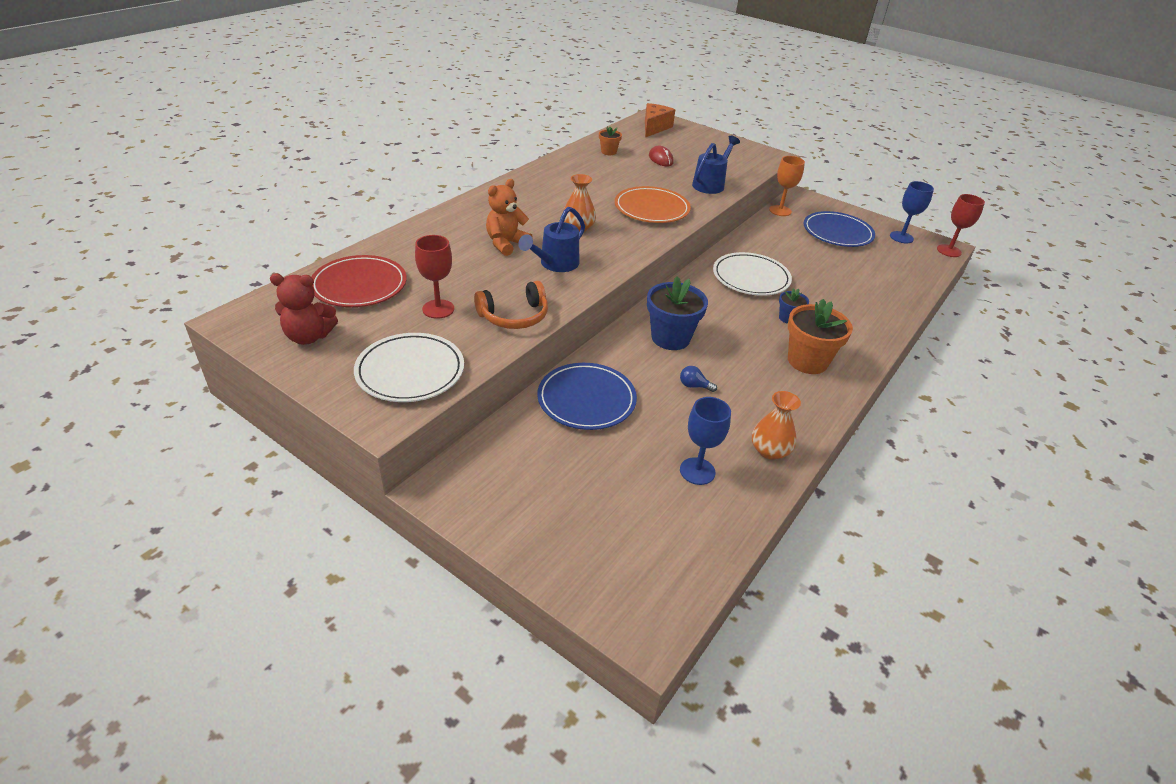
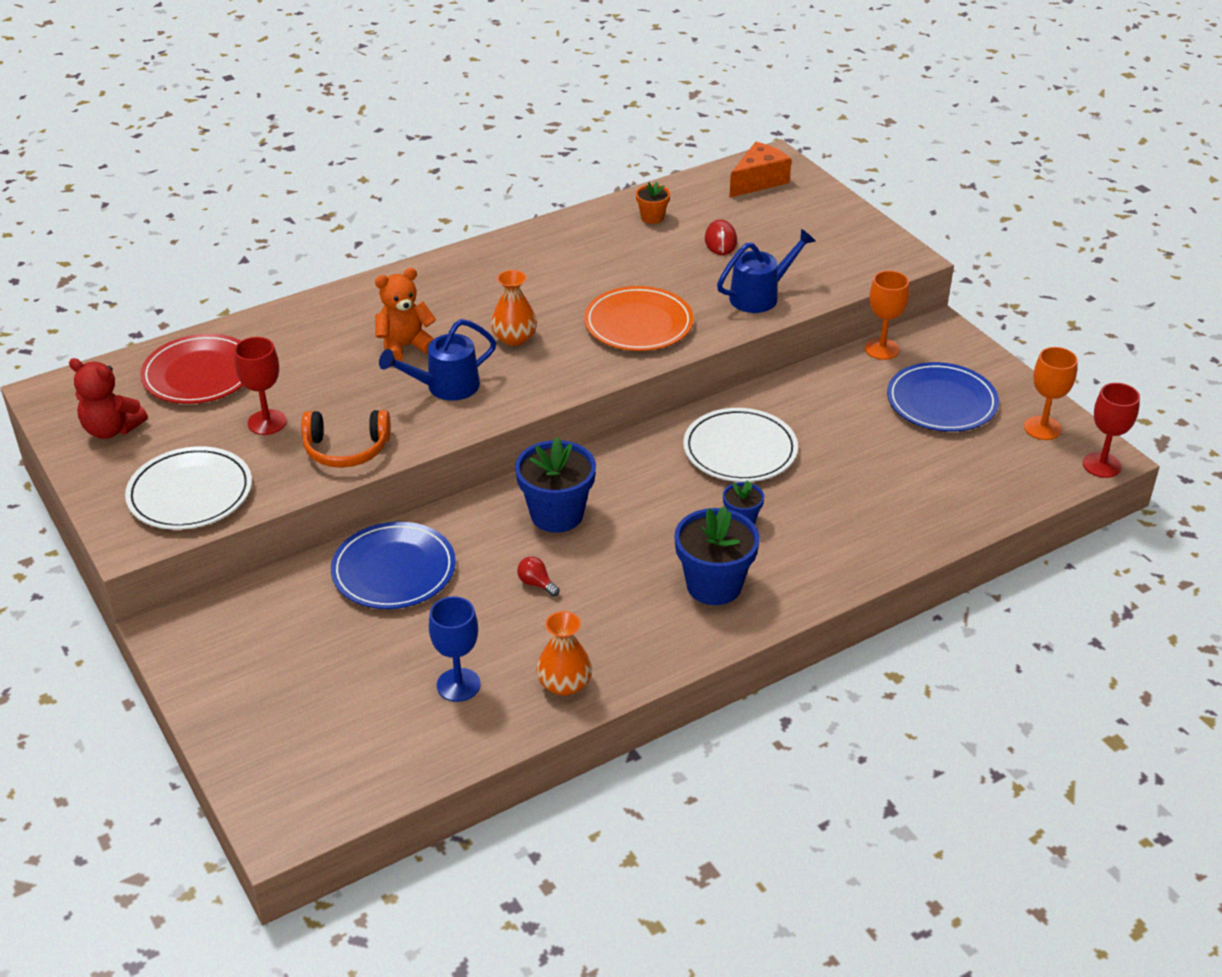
camera: 25 degrees right, 0 degrees up
(694, 386) = (536, 584): blue light bulb -> red light bulb
(807, 361) = (714, 585): orange flower pot -> blue flower pot
(901, 237) = (1042, 428): blue goblet -> orange goblet

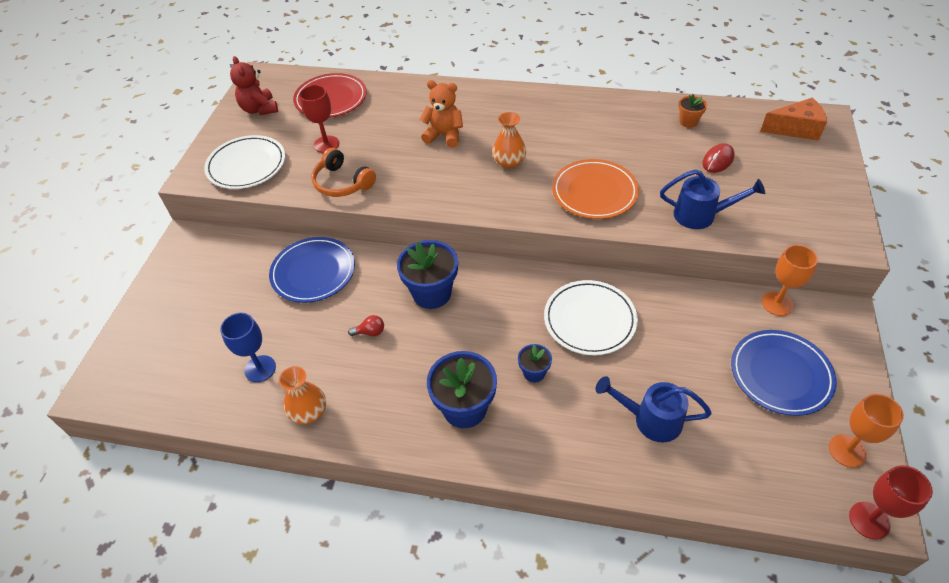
camera: 45 degrees right, 10 degrees up
(445, 387) = (435, 173): blue watering can -> blue watering can (650, 419)
(536, 584) = (370, 332): red light bulb -> red light bulb turned 90 degrees clockwise

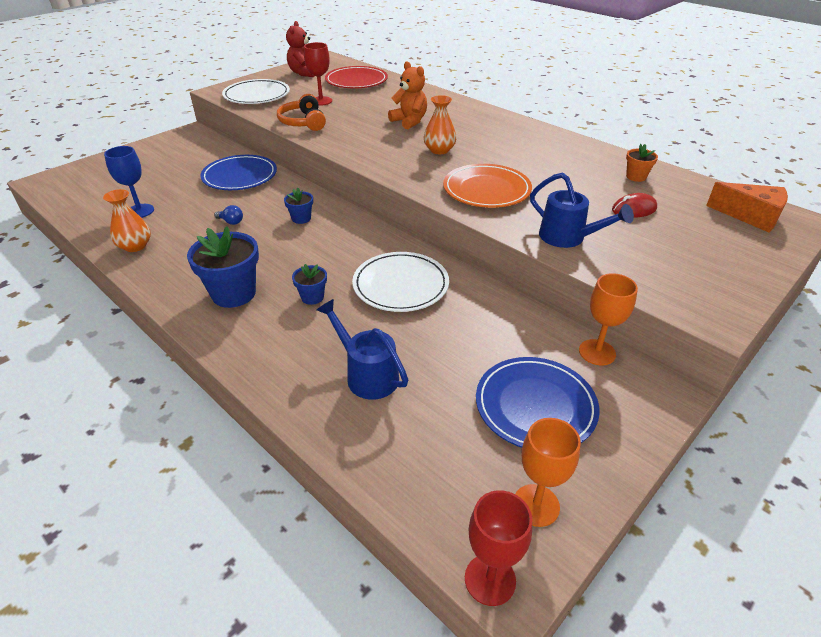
camera: 30 degrees right, 10 degrees down
(370, 332) = (231, 222): red light bulb -> blue light bulb
(432, 293) = (301, 218): blue flower pot -> blue flower pot, size x0.52

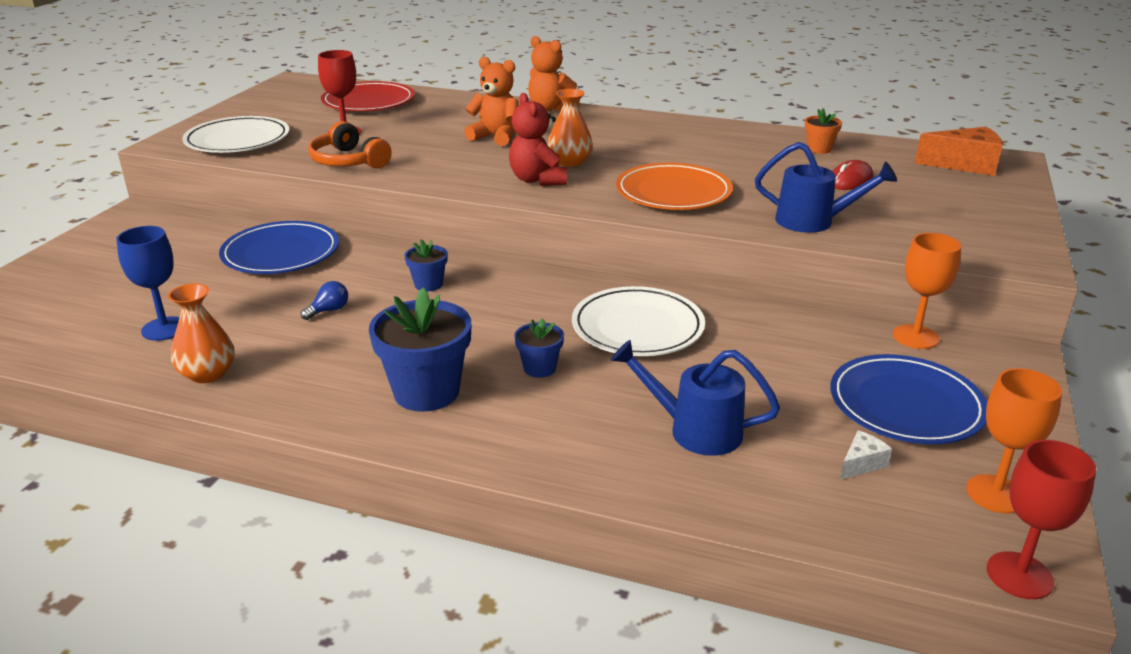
camera: 25 degrees left, 10 degrees down
(231, 222) = (329, 310): blue light bulb -> blue light bulb turned 45 degrees counterclockwise
(304, 73) = (278, 103): red teddy bear -> red teddy bear (537, 180)
(457, 441) = (861, 464): none -> white cheese
(467, 106) = (550, 108): none -> orange teddy bear

